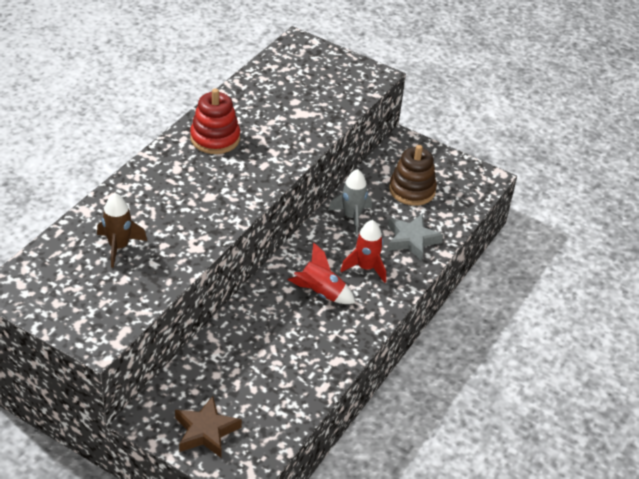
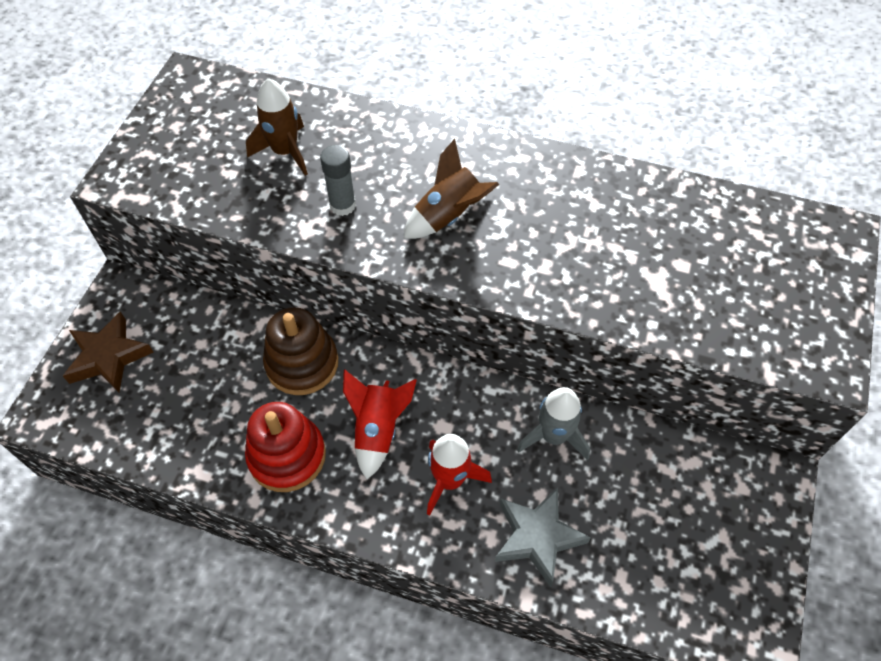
camera: 80 degrees right, 15 degrees up
(184, 227) = (342, 205): none -> grey glue stick
(215, 138) = (540, 191): red stacking toy -> red stacking toy (287, 456)
(216, 181) = (449, 216): none -> brown rocket
(412, 190) = (658, 514): brown stacking toy -> brown stacking toy (302, 363)

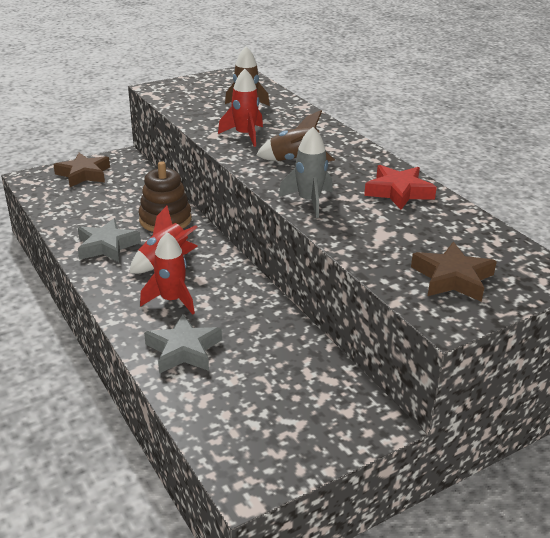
camera: 40 degrees right, 25 degrees down
(287, 456) = (107, 246): red stacking toy -> grey star
(342, 205) = (245, 135): grey glue stick -> red rocket
(553, 436) = (257, 318): grey rocket -> grey rocket (309, 201)
(601, 199) = (398, 192): none -> red star
(775, 301) = (452, 278): none -> brown star

